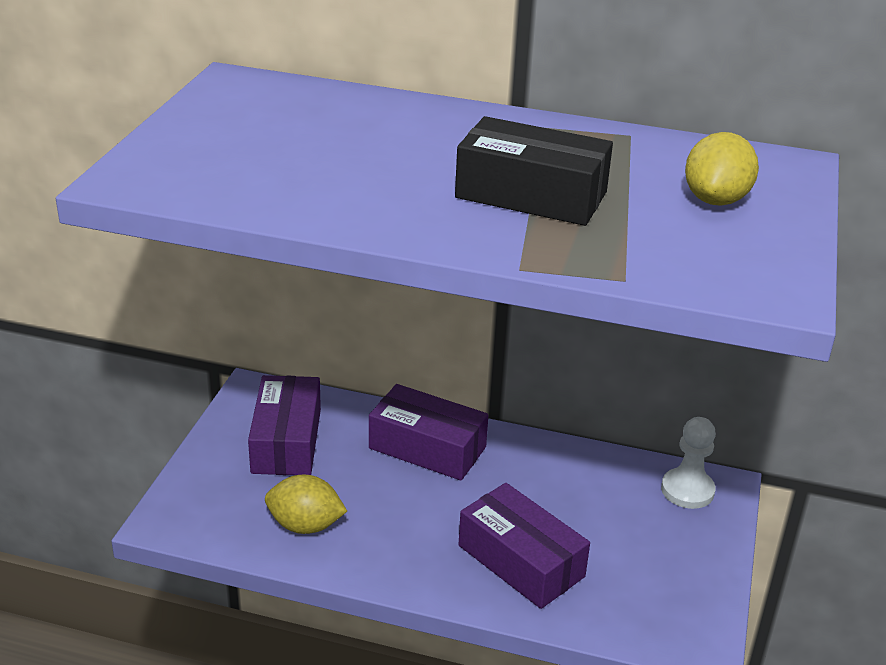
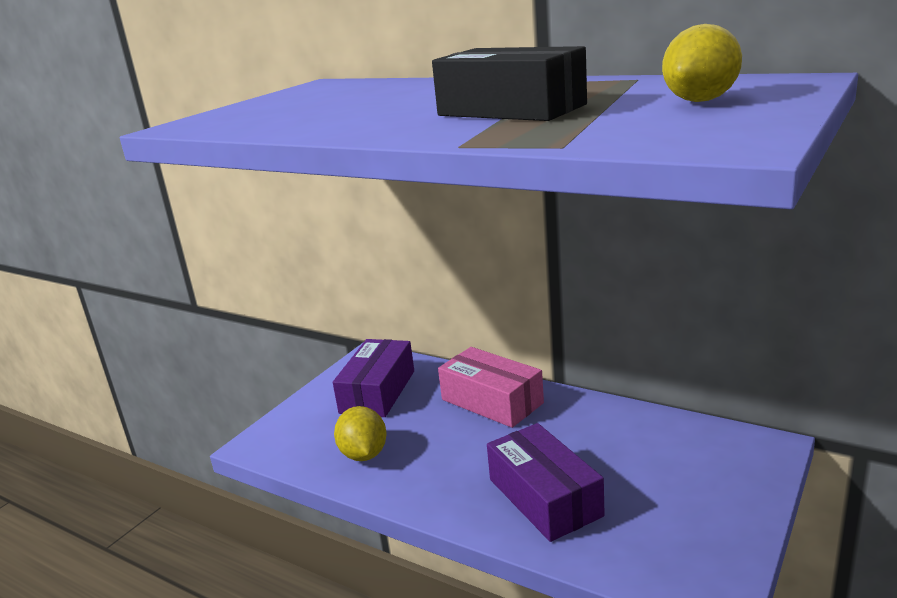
camera: 20 degrees right, 10 degrees down
(305, 525) = (364, 454): yellow lemon -> yellow lemon turned 45 degrees clockwise
(427, 448) = (492, 401): purple box -> pink box
(687, 490) = (731, 447): white pawn -> none

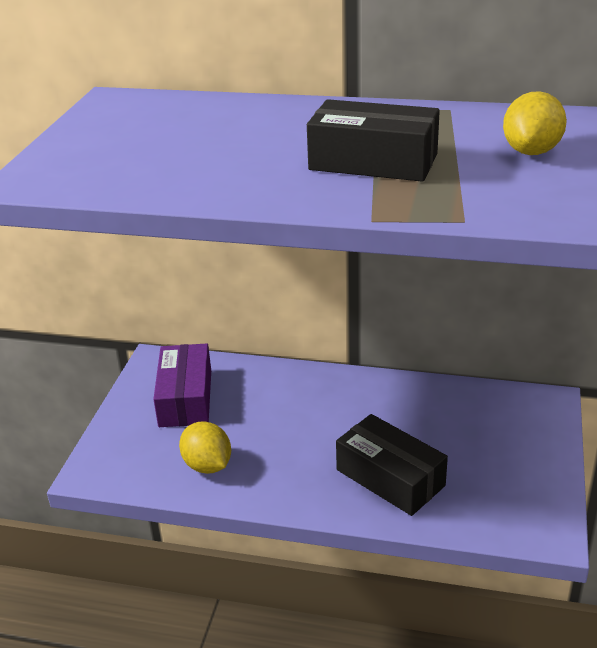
camera: 20 degrees left, 10 degrees up
(492, 401) = (302, 393): pink box -> none
(544, 497) = (390, 478): purple box -> black box

